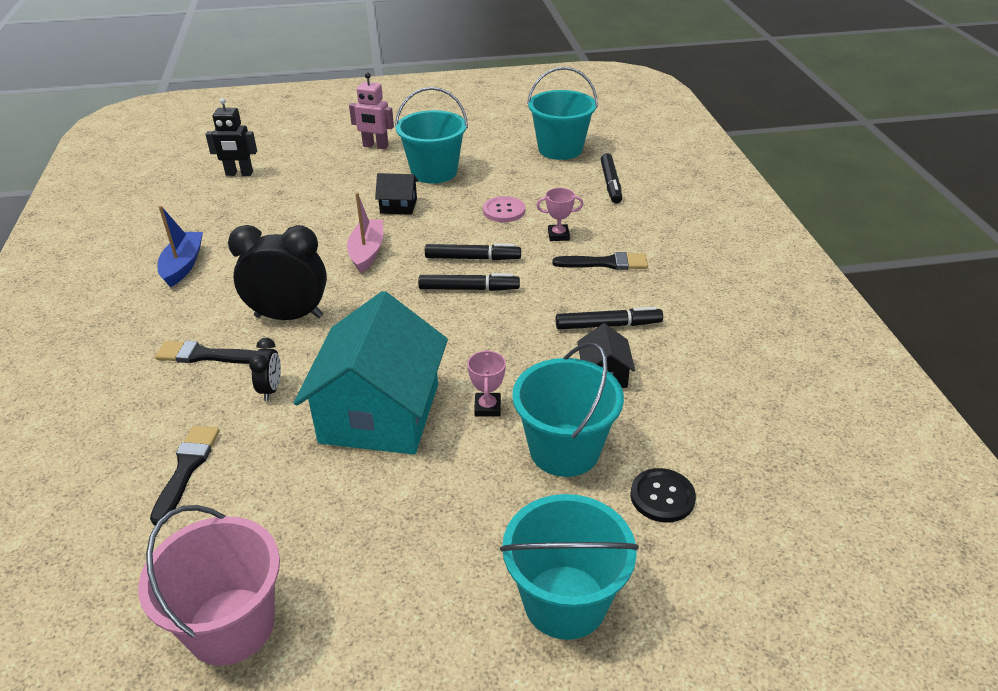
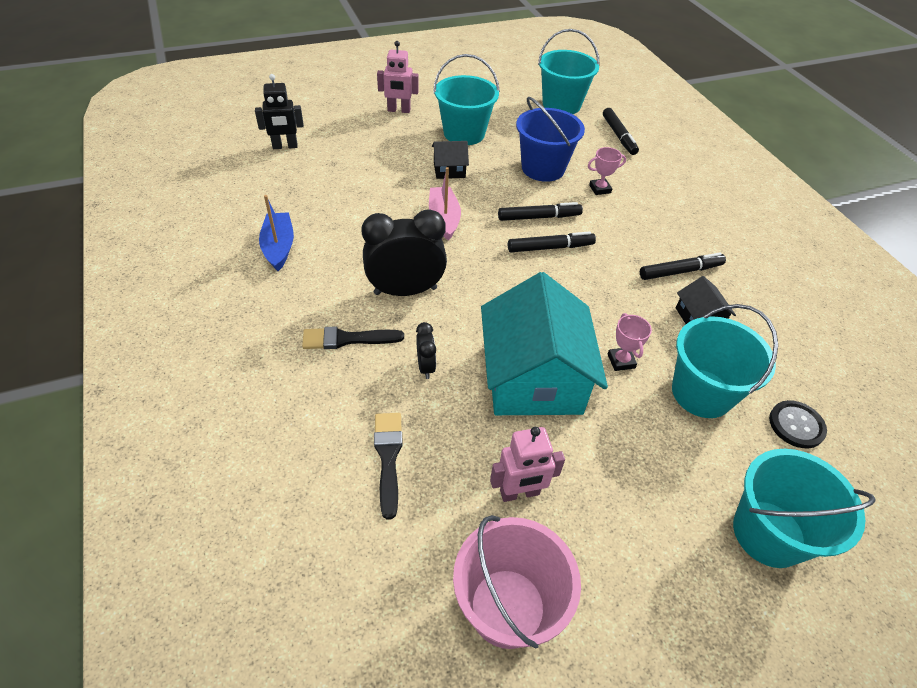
camera: 15 degrees left, 10 degrees up
(304, 520) = (519, 493): none -> pink robot
(504, 211) = (543, 168): pink button -> blue bucket
(605, 263) = (650, 212): black brush -> none

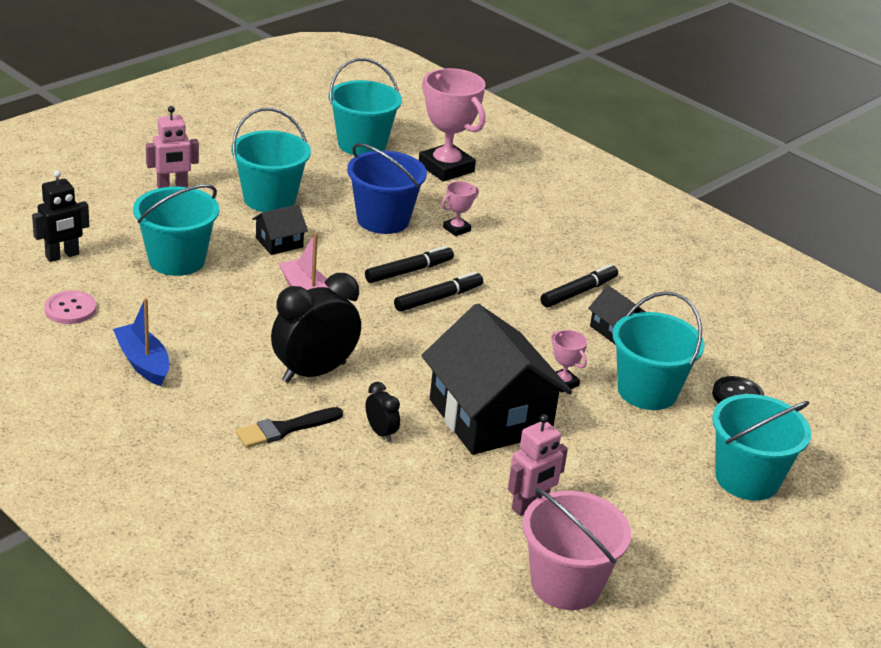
camera: 25 degrees left, 15 degrees down
(259, 189) = (70, 309): none -> pink button
(363, 167) = (177, 260): none -> turquoise bucket
(388, 457) = (395, 512): black brush -> none
(533, 378) = (490, 417): turquoise house -> black house
(619, 136) = (446, 168): black marker -> pink trophy

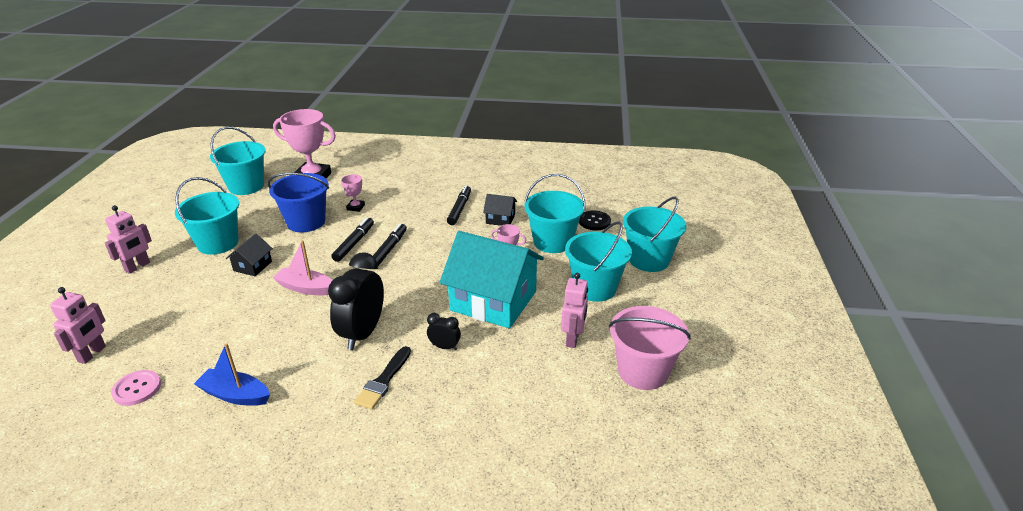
camera: 35 degrees left, 0 degrees up
(62, 256) = (92, 354): black robot -> pink robot
(177, 260) = (190, 312): turquoise bucket -> turquoise bucket (594, 288)
(490, 417) = (493, 301): black house -> turquoise house

